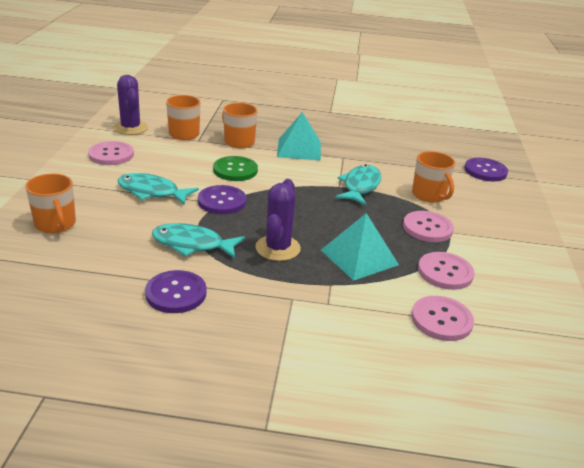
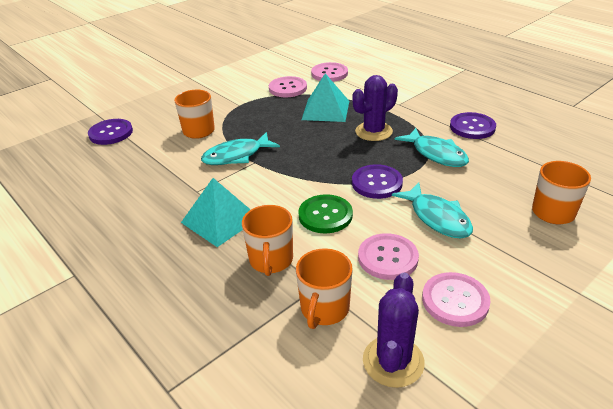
camera: 135 degrees left, 5 degrees up
(427, 228) = (249, 111): pink button -> pink button (388, 258)

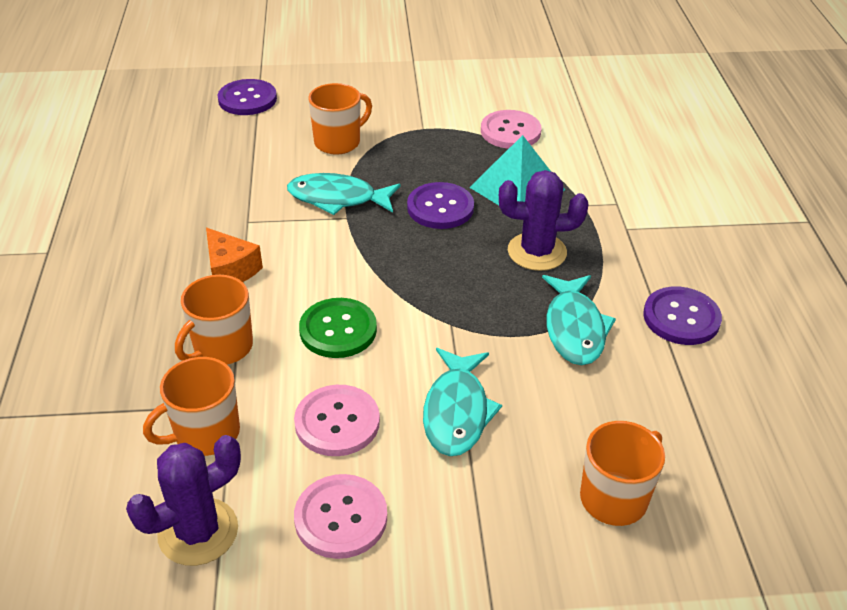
camera: 35 degrees right, 5 degrees up
(220, 220) = (230, 270): turquoise pyramid -> orange cheese
(329, 73) = (593, 134): pink button -> none
(377, 183) = (447, 324): purple button -> purple button (440, 208)

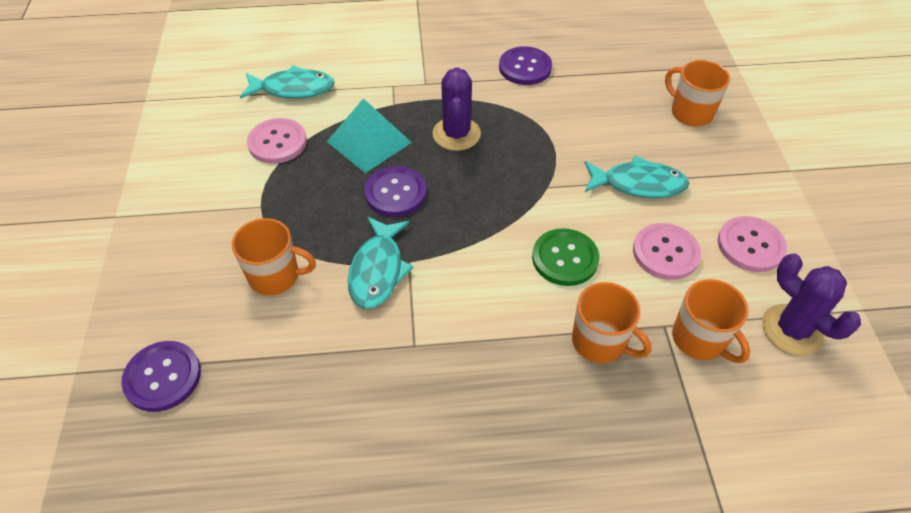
camera: 90 degrees left, 10 degrees up
(230, 270) = (493, 350): orange cheese -> none
(338, 142) = (275, 276): orange mug -> orange mug turned 135 degrees clockwise
(574, 328) = (543, 119): turquoise fish -> turquoise fish (293, 89)

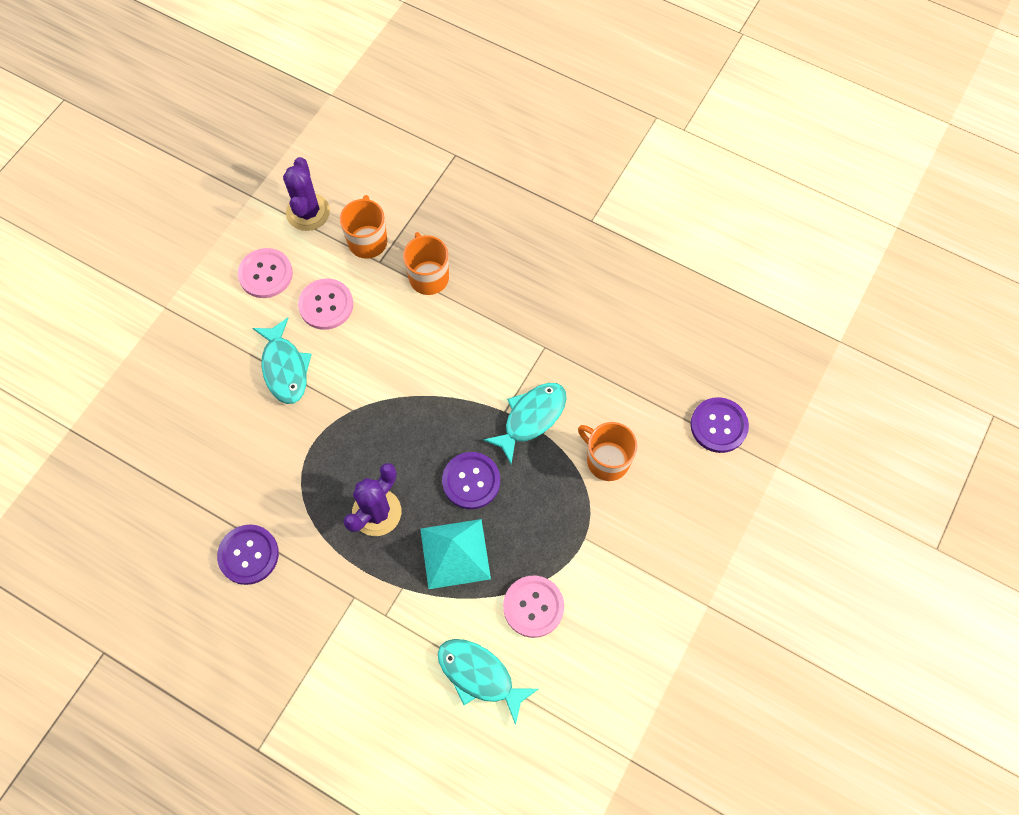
camera: 145 degrees left, 15 degrees up
(565, 258) = (396, 344): green button -> none
(638, 184) = (285, 368): turquoise fish -> turquoise fish turned 150 degrees counterclockwise
(690, 113) = (170, 405): orange mug -> none

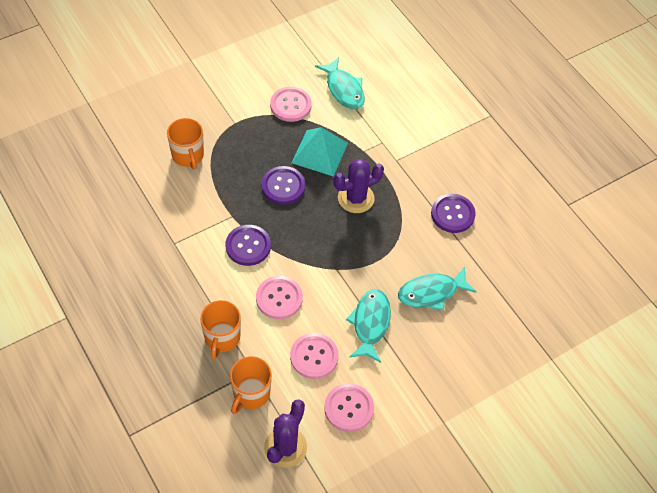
camera: 155 degrees left, 10 degrees down
(396, 345) = (279, 298): none -> pink button
(531, 418) = (217, 203): turquoise fish -> turquoise fish (431, 293)
(718, 426) = (101, 139): purple button -> purple button (248, 246)

